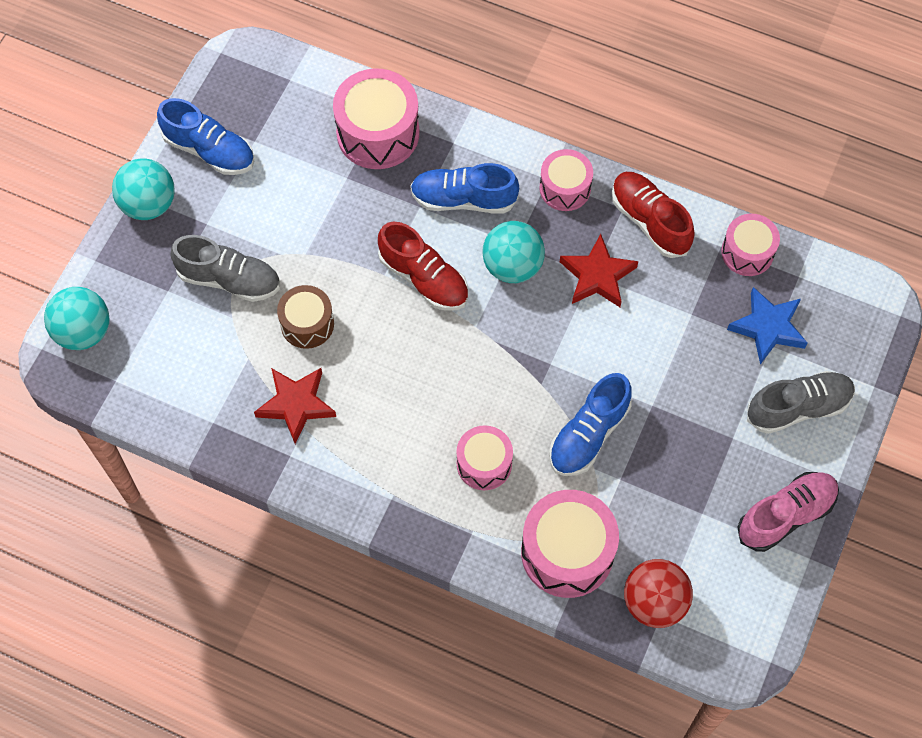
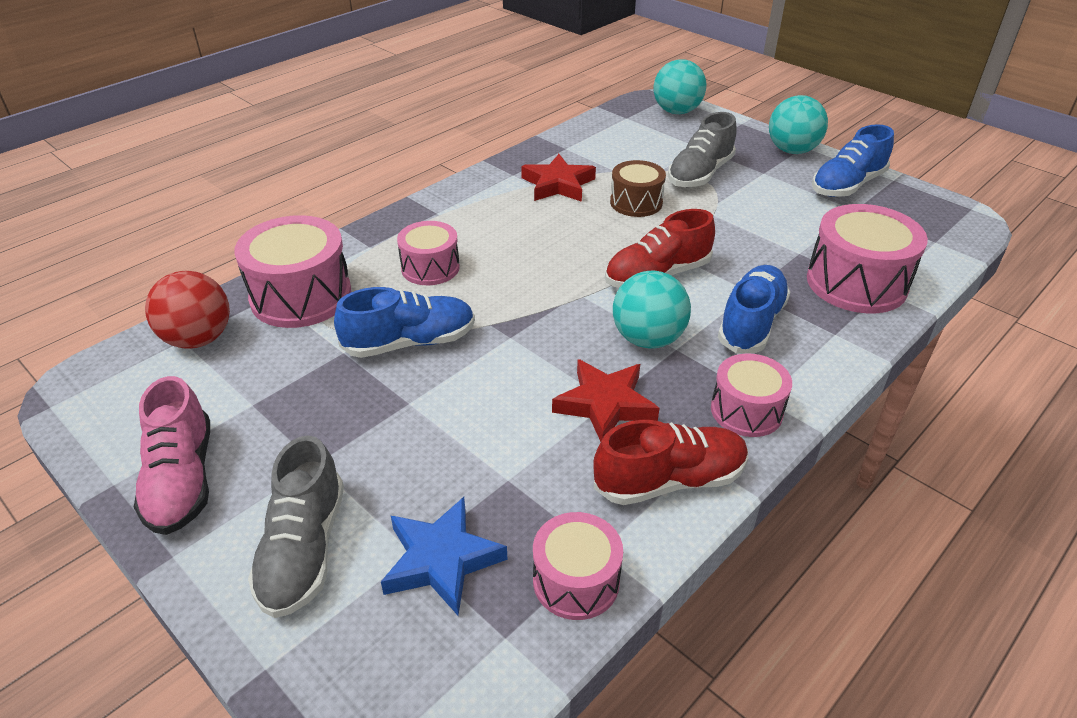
camera: 110 degrees right, 25 degrees down
(588, 434) = (410, 342): blue shoe -> blue shoe turned 105 degrees clockwise

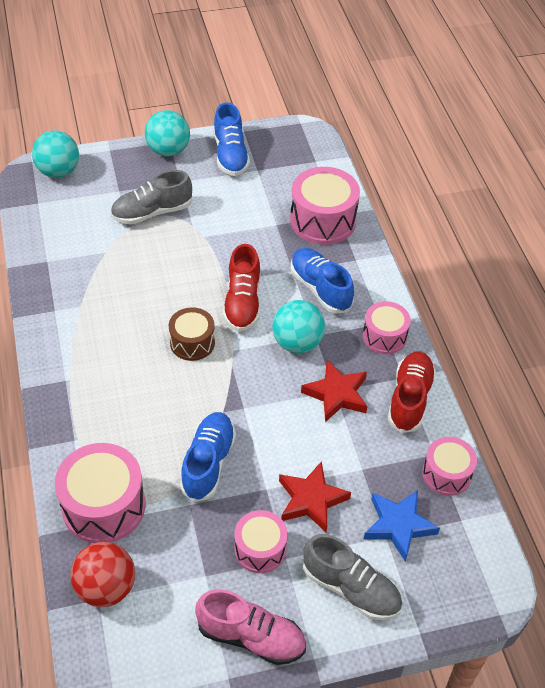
camera: 60 degrees left, 10 degrees up
(430, 268) = (133, 415): pink drum -> pink drum (260, 549)
(558, 184) = (93, 292): red star -> red star (311, 500)
(636, 202) = (155, 265): brown drum -> brown drum (192, 342)
(700, 174) = (152, 212): grey shoe -> grey shoe turned 90 degrees clockwise

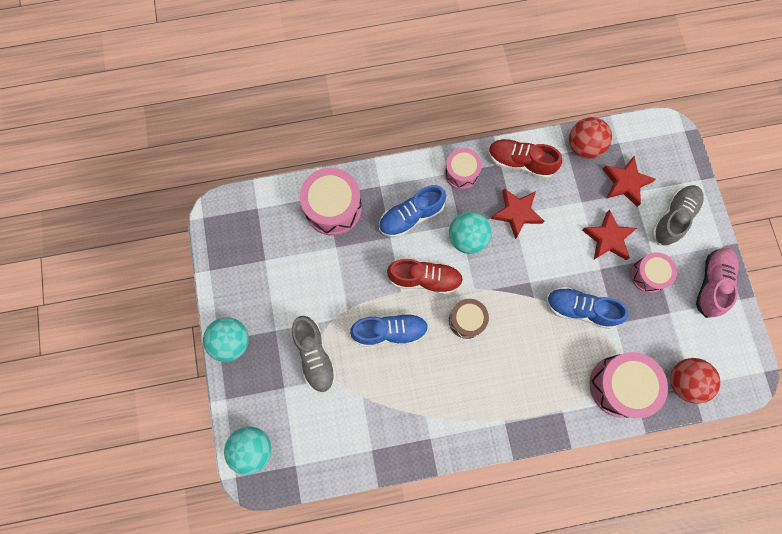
camera: 85 degrees left, 25 degrees up
(230, 155) = (242, 283): blue shoe -> blue shoe (390, 331)
(398, 525) = (625, 183): blue star -> red star
(446, 474) = (583, 146): pink drum -> red ball

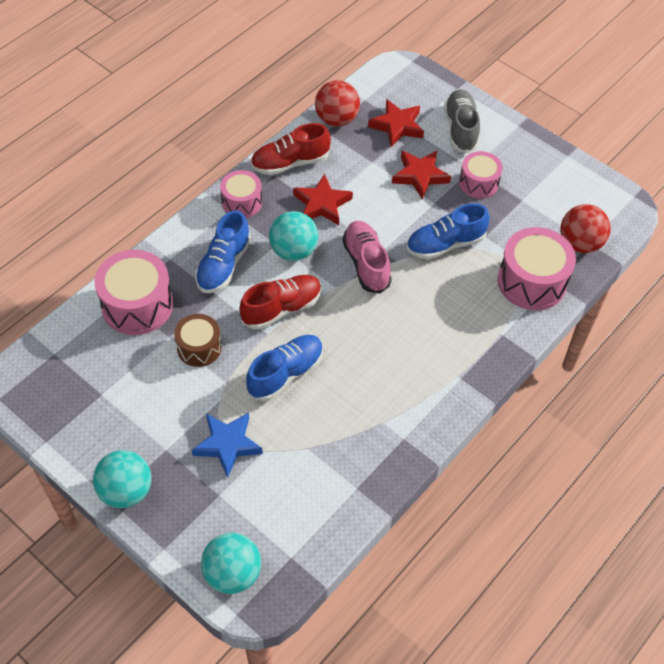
camera: 40 degrees left, 20 degrees down
(315, 356) = (227, 444): grey shoe -> blue star
(467, 320) = (351, 317): brown drum -> brown drum (199, 347)
(711, 284) = (535, 158): pink shoe -> pink shoe (366, 264)

